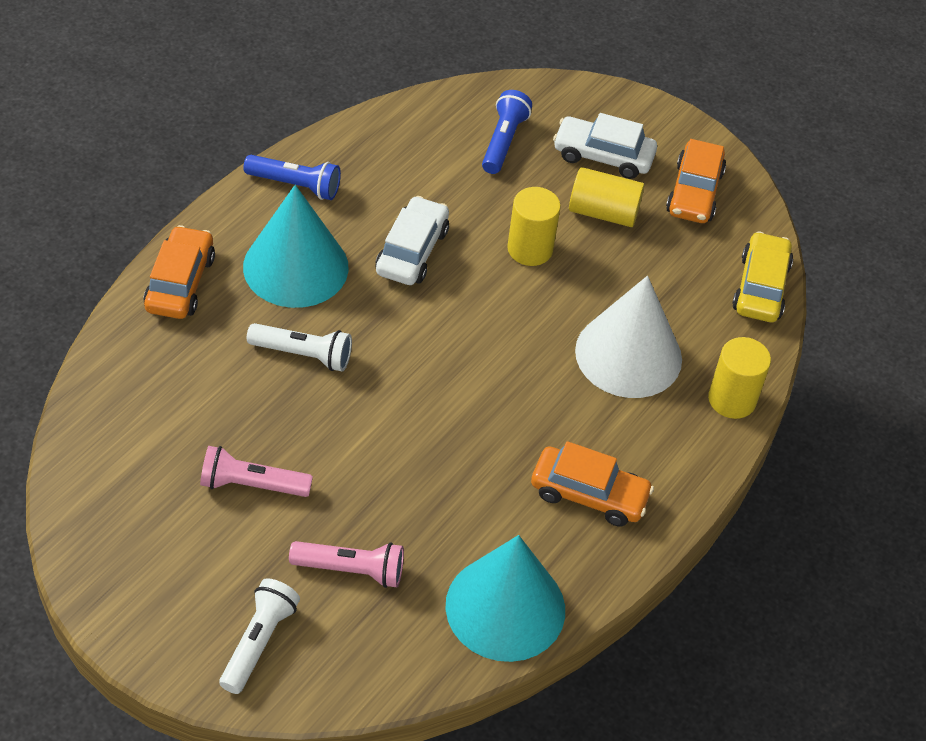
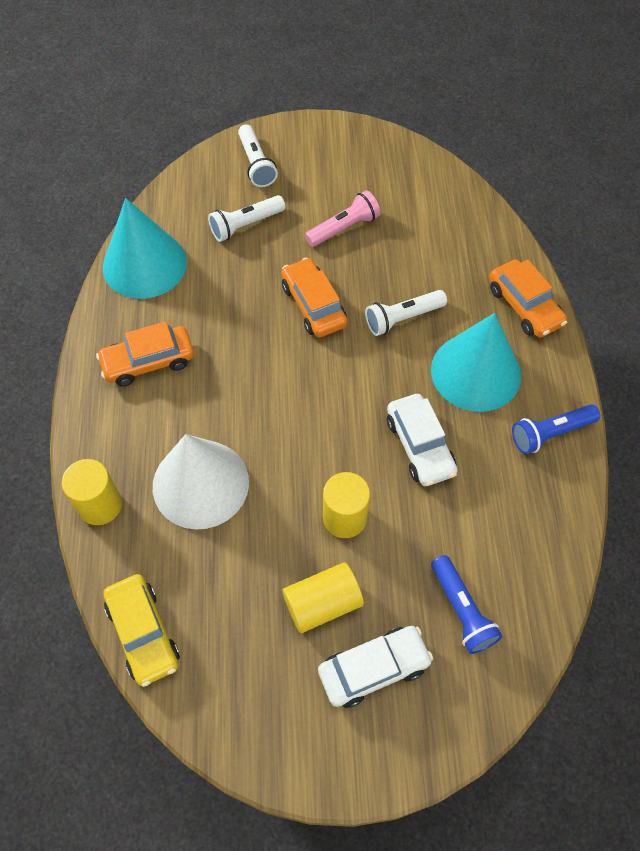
camera: 145 degrees right, 10 degrees up
(351, 570) = (245, 225): pink flashlight -> white flashlight
(694, 192) = (268, 695): orange car -> orange car (313, 305)

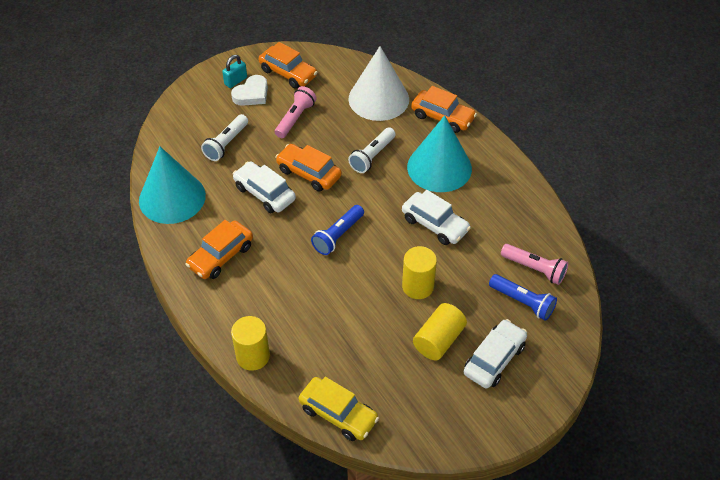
camera: 30 degrees left, 10 degrees down
(200, 483) = (311, 311): white cone -> white cone (378, 99)
(247, 307) = (264, 193): none -> white car
(256, 164) = (205, 103): white flashlight -> none
(307, 151) = (235, 81): none -> turquoise padlock
(314, 175) = (252, 94): none -> white heart
(373, 167) = (288, 73): none -> orange car
(508, 573) = (534, 269): none -> pink flashlight
(550, 433) = (507, 182): blue flashlight -> blue flashlight (338, 236)

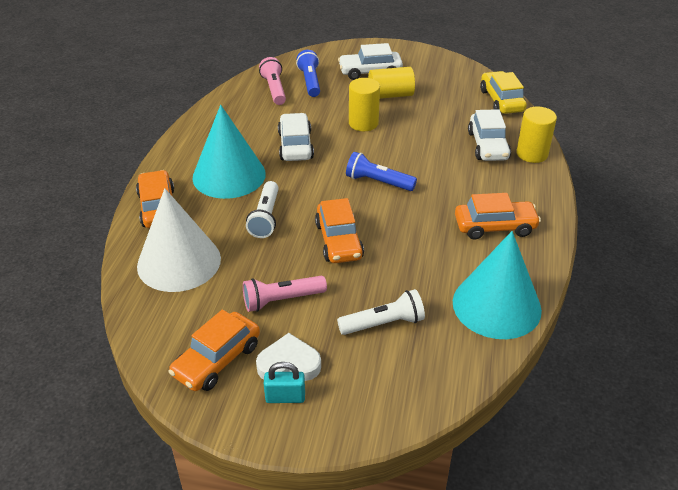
camera: 135 degrees left, 10 degrees down
(264, 193) = (400, 250): white car -> white car (488, 146)
(288, 73) = (217, 360): orange car -> orange car turned 135 degrees counterclockwise
(338, 236) = (378, 182): blue flashlight -> blue flashlight turned 150 degrees counterclockwise
(372, 156) = (265, 217): white flashlight -> white flashlight turned 105 degrees clockwise

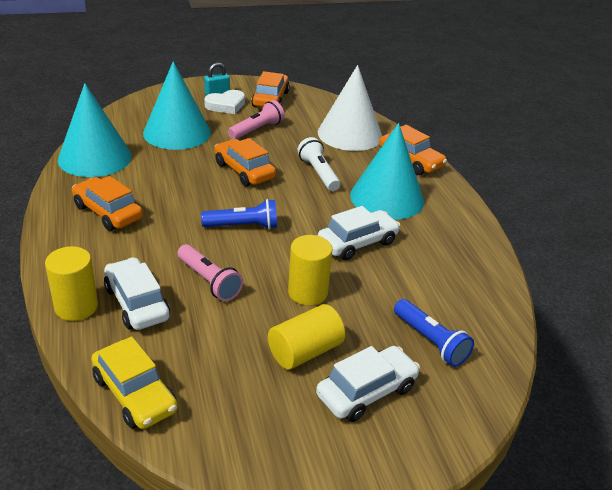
camera: 150 degrees right, 5 degrees down
(274, 89) = (459, 312): pink flashlight -> pink flashlight (209, 281)
(295, 145) = (357, 243): white car -> white car turned 90 degrees counterclockwise
(383, 323) = (177, 132): white flashlight -> turquoise cone
(495, 226) = (108, 212): orange car -> orange car turned 75 degrees clockwise

